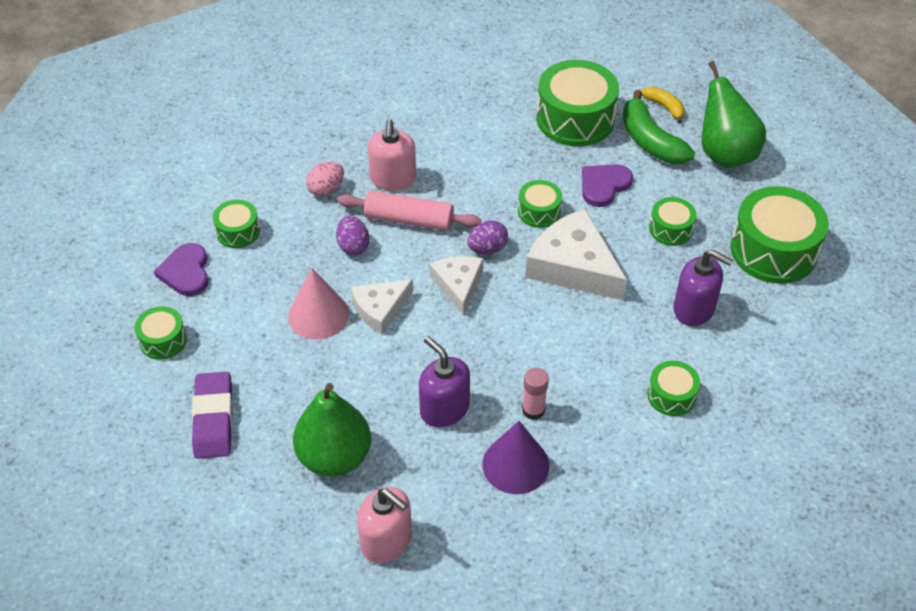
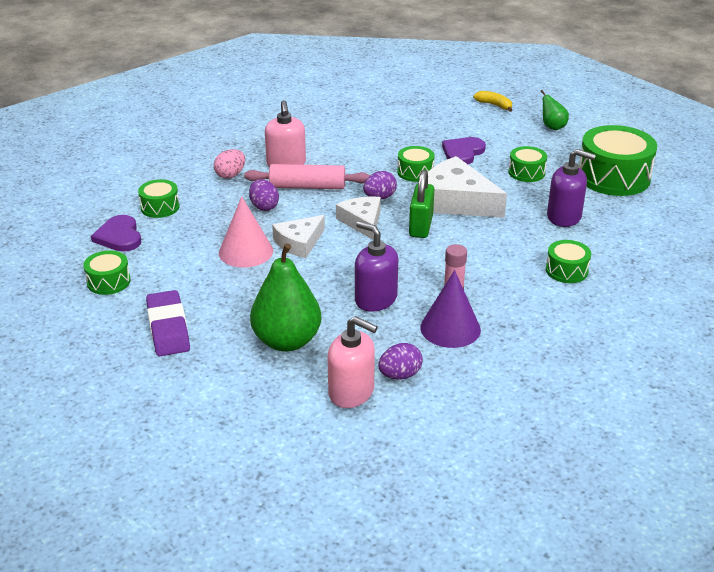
camera: 10 degrees left, 15 degrees down
(443, 524) = (400, 375): none -> purple egg
(523, 302) = (421, 226): none -> green padlock
(575, 119) = (425, 117): green drum -> none
(650, 141) = (490, 125): green banana -> none
(725, 154) = (552, 127): green pear -> green pear, size x0.50

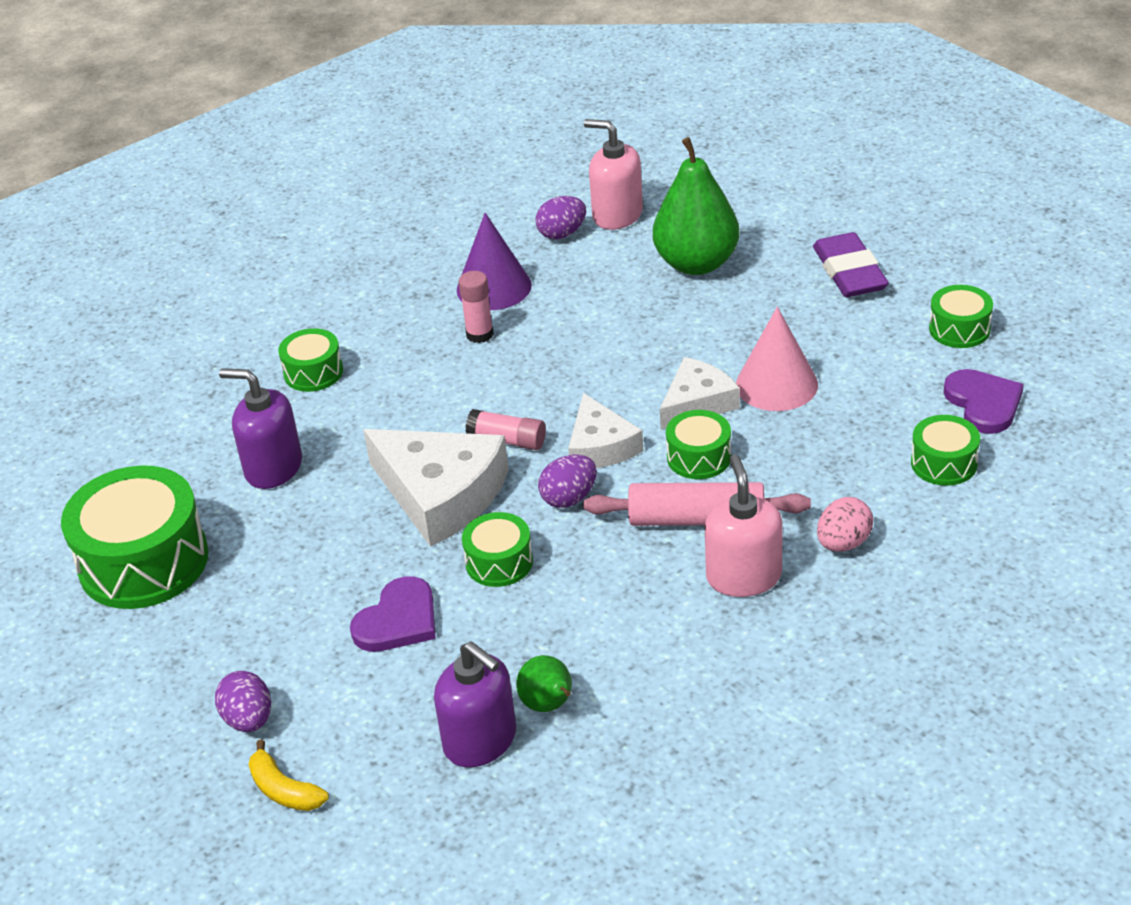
camera: 175 degrees left, 5 degrees up
(264, 206) = (766, 471): purple egg -> purple egg (248, 720)
(375, 299) = (585, 320): purple soap dispenser -> purple soap dispenser (480, 740)
(421, 226) = (507, 441): green padlock -> pink glue stick
(526, 172) = (295, 568): green drum -> green drum (699, 457)
(552, 127) = (187, 709): green pear -> green pear (549, 705)

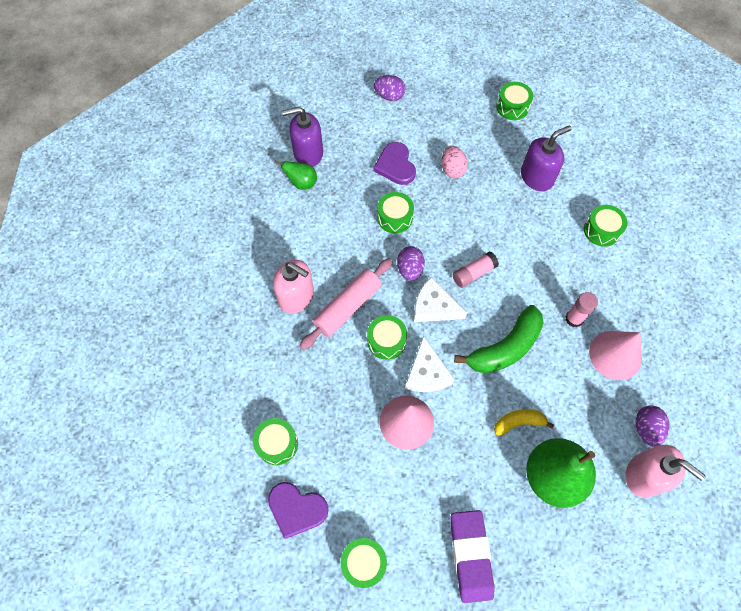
camera: 125 degrees right, 25 degrees up
(144, 562) = (512, 107): green drum -> green drum, size x0.51
(284, 790) = (345, 89): yellow banana -> yellow banana (518, 422)
(440, 495) = (459, 225): white cheese -> none
(494, 287) = (615, 355): purple cone -> pink cone
(585, 363) = (505, 348): none -> green banana
(617, 215) = (644, 475): pink soap dispenser -> pink soap dispenser turned 60 degrees clockwise
(843, 543) = (275, 351): pink egg -> pink egg (452, 169)
(849, 272) = (470, 556): purple eraser -> purple eraser turned 60 degrees clockwise

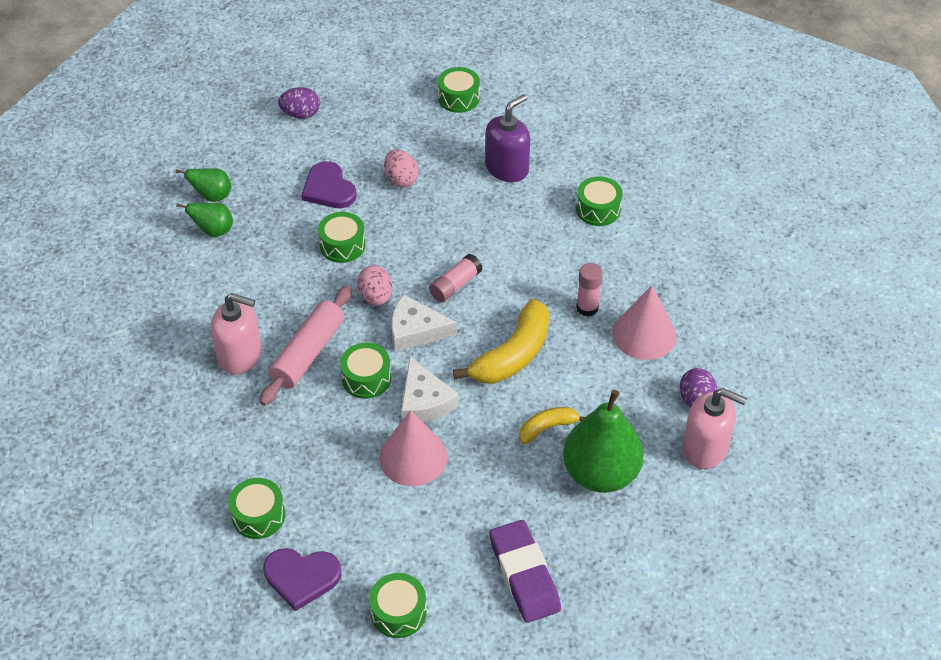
camera: 15 degrees left, 15 degrees down
(308, 153) = (212, 196): purple soap dispenser -> green pear
(410, 269) = (376, 297): purple egg -> pink egg
(505, 348) = (513, 355): green banana -> yellow banana

